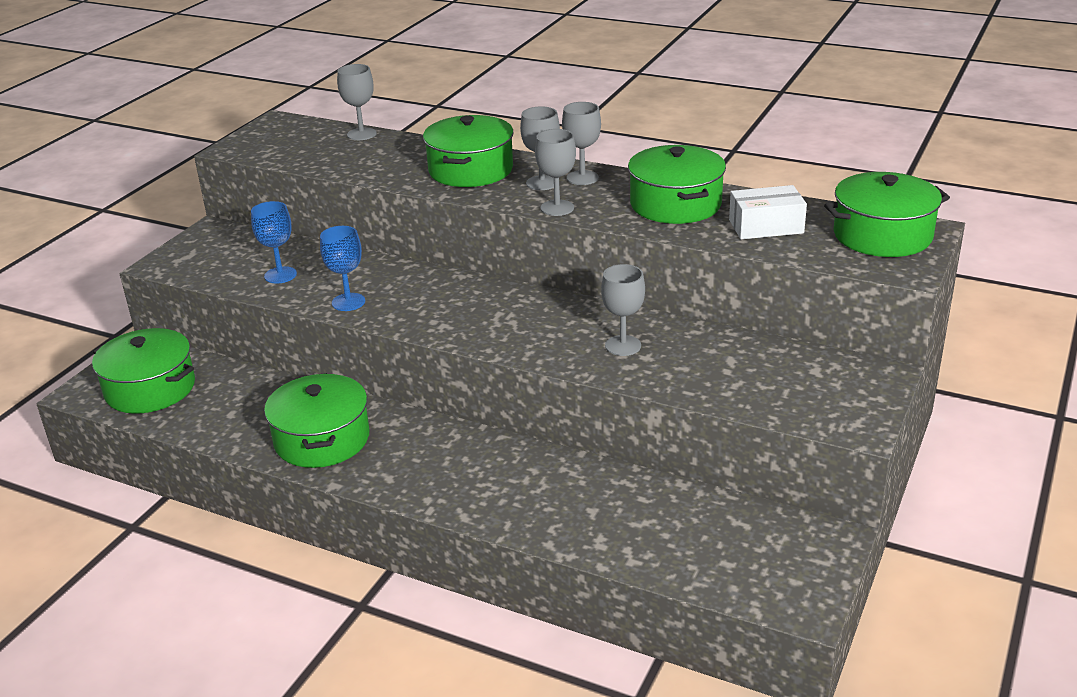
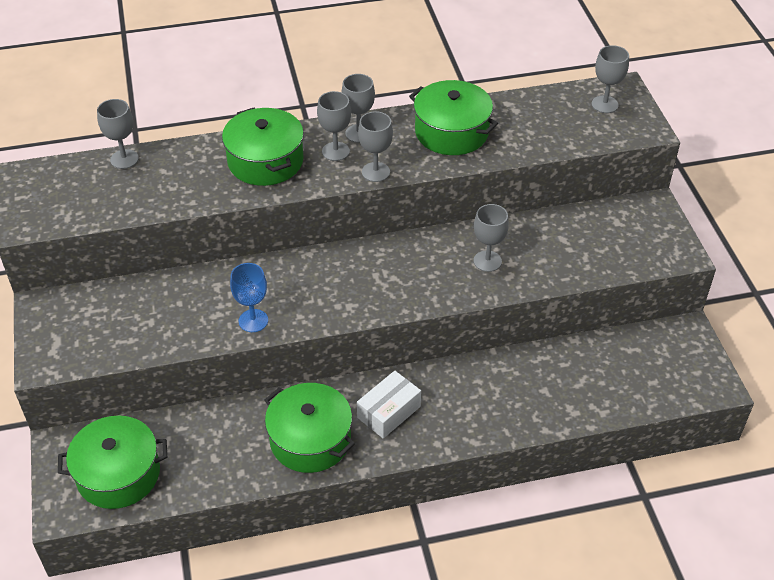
camera: 40 degrees left, 15 degrees up
(280, 275) = (165, 322): blue goblet -> none
(766, 226) = (530, 128): white box -> white box (389, 412)
(882, 235) = (604, 104): green pot -> grey goblet

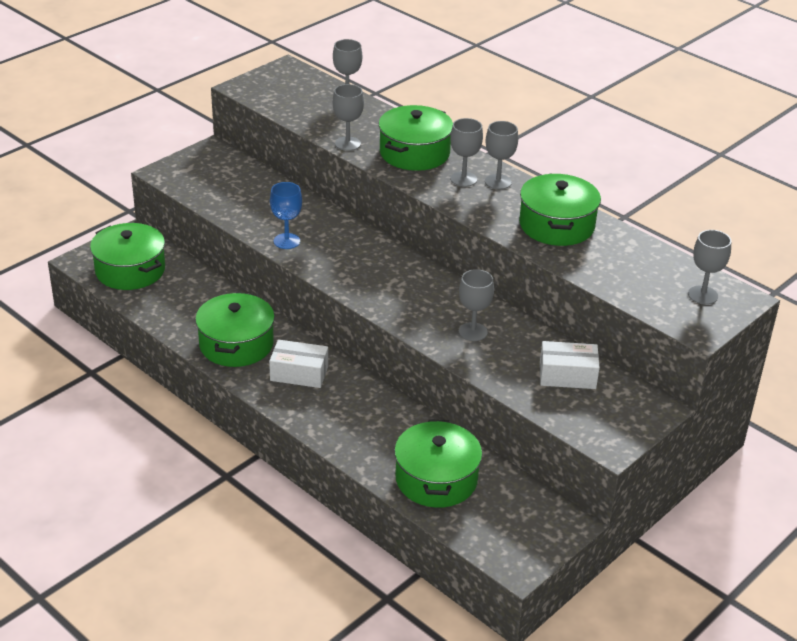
camera: 55 degrees right, 10 degrees down
(375, 172) = (462, 206): grey goblet -> grey goblet (347, 144)
(583, 234) = (567, 375): none -> white box
(590, 386) = (436, 479): none -> green pot

